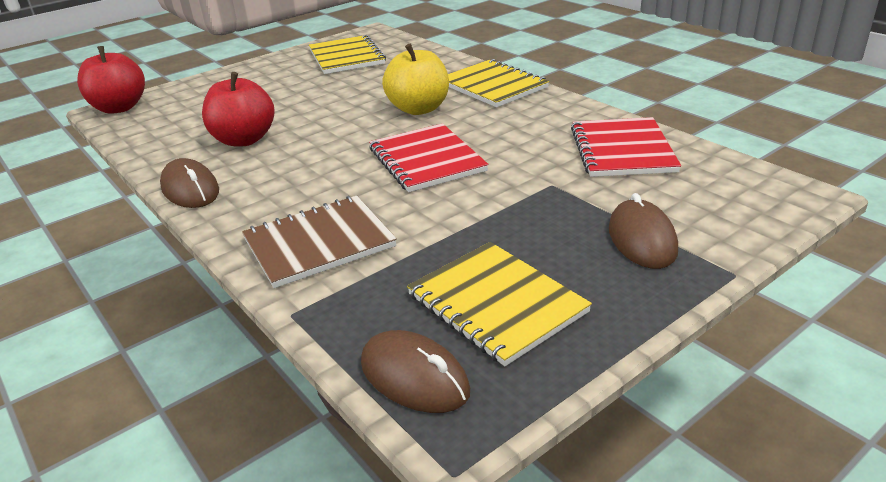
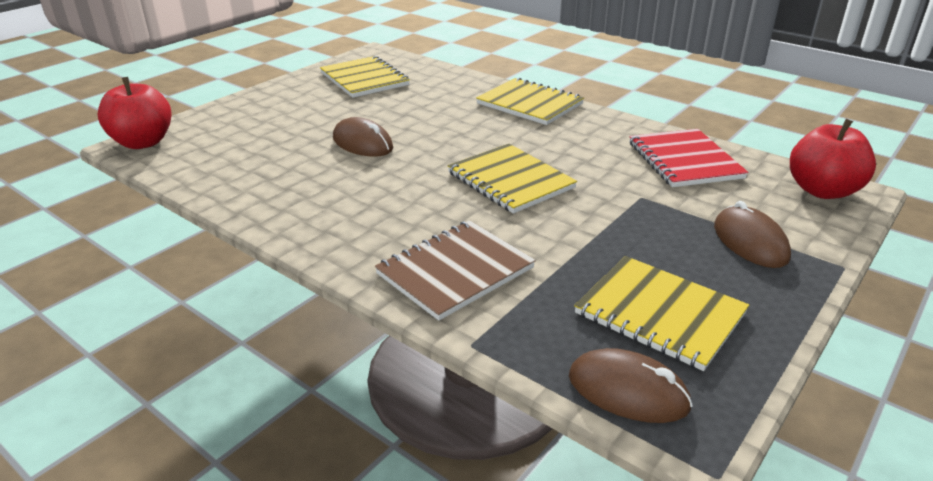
camera: 15 degrees left, 0 degrees up
(190, 189) = (283, 226): brown mouse -> brown mouse (362, 143)
(244, 140) = (309, 170): red apple -> red apple (822, 191)
(419, 109) = (471, 130): yellow apple -> none
(426, 160) = (510, 180): red notebook -> yellow notebook

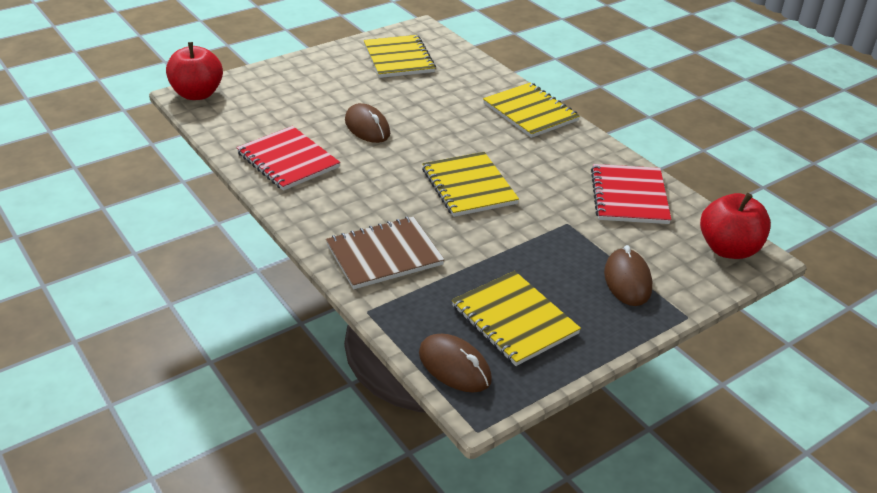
camera: 15 degrees right, 5 degrees up
(283, 190) = (288, 160): none -> red notebook

